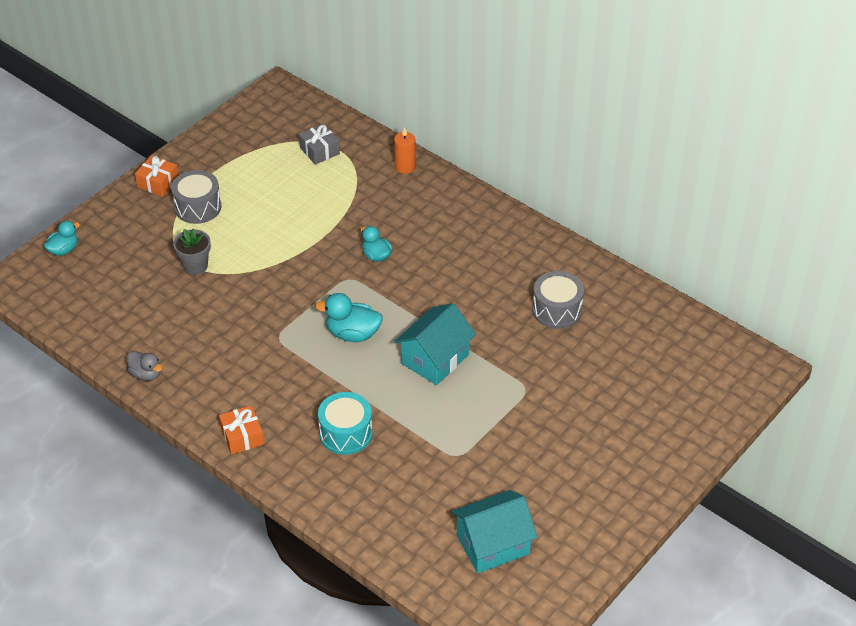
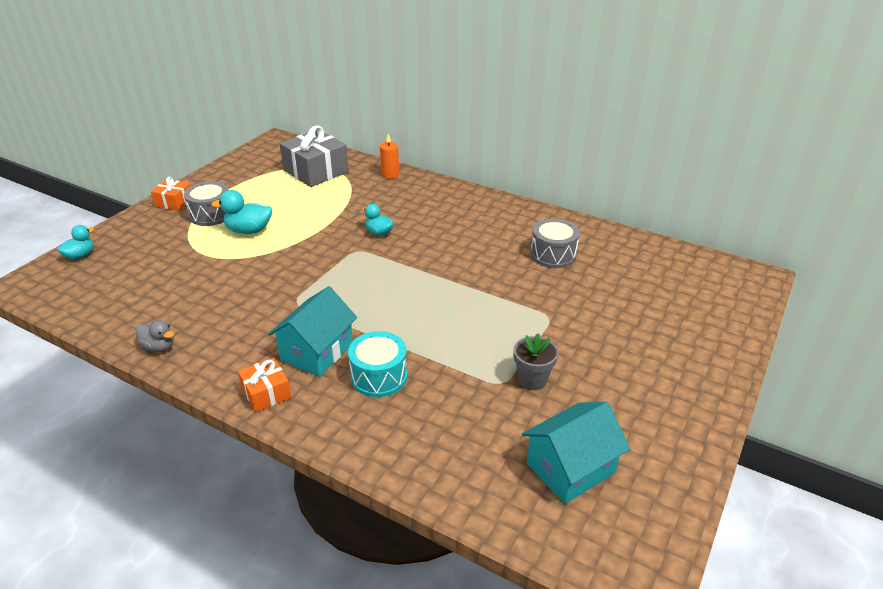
camera: 10 degrees left, 10 degrees down
(195, 266) = (210, 255): grey flower pot -> grey flower pot (532, 380)
(319, 151) = (316, 171): grey gift -> grey gift, size x1.88
(353, 334) = (369, 291): turquoise duck -> turquoise duck (249, 230)
(435, 359) = (453, 302): turquoise house -> turquoise house (317, 351)

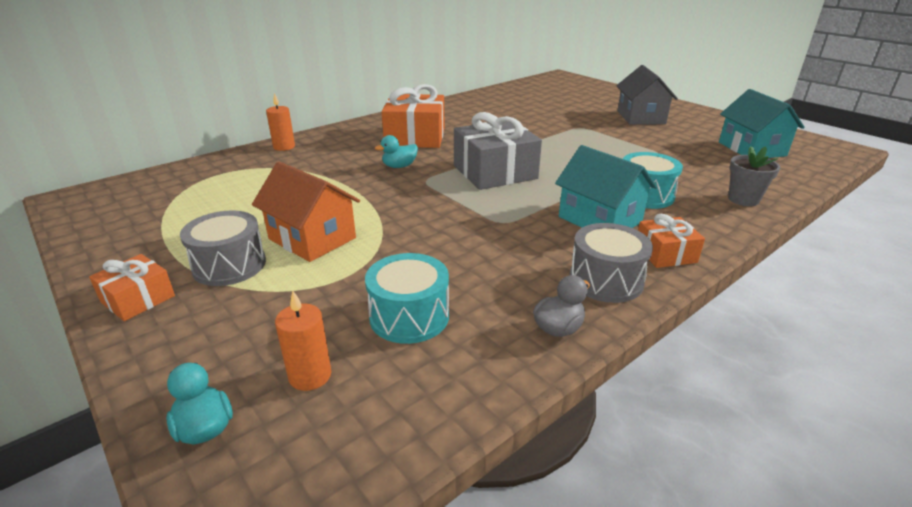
camera: 70 degrees left, 5 degrees down
(114, 271) = (310, 375): none -> orange candle
(166, 288) = (409, 316): none -> turquoise drum
(249, 230) = (312, 238): turquoise duck -> orange house
(316, 171) = (213, 182): grey gift -> grey gift (495, 172)
(449, 224) = (415, 137): none -> orange gift
(532, 380) = (656, 144): grey flower pot -> grey flower pot (743, 199)
(553, 255) = (497, 113): grey drum -> grey drum (606, 280)
(626, 362) = (641, 117): none -> grey house

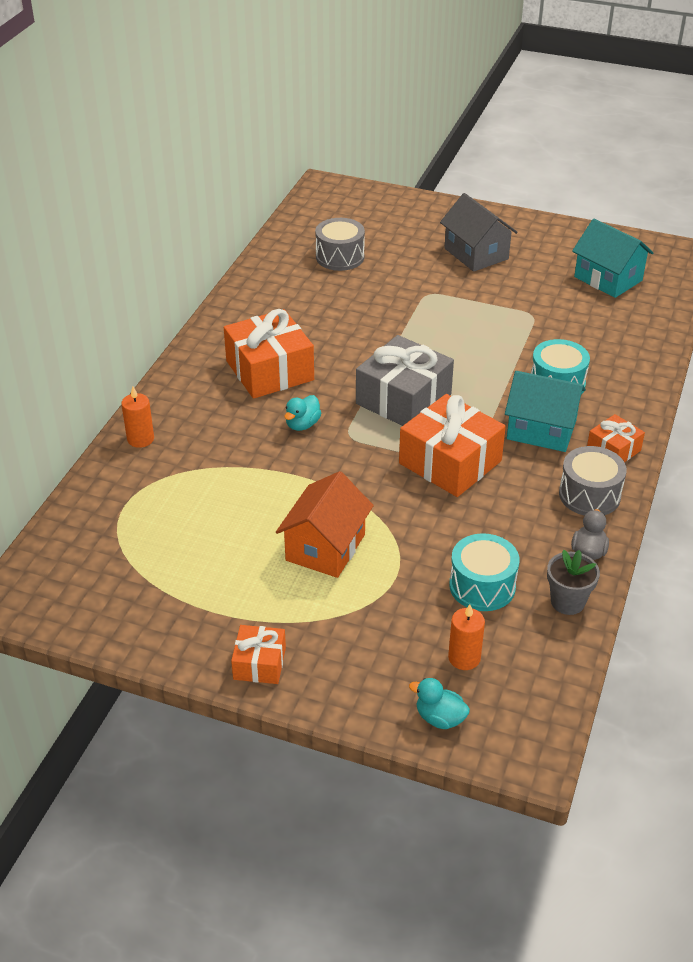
camera: 30 degrees left, 10 degrees up
(229, 265) = (290, 603): grey drum -> grey drum (340, 257)
(312, 238) = (325, 547): orange house -> orange house turned 75 degrees counterclockwise
(488, 217) = (450, 462): none -> orange gift
(743, 199) = (636, 360): grey flower pot -> grey flower pot (567, 602)

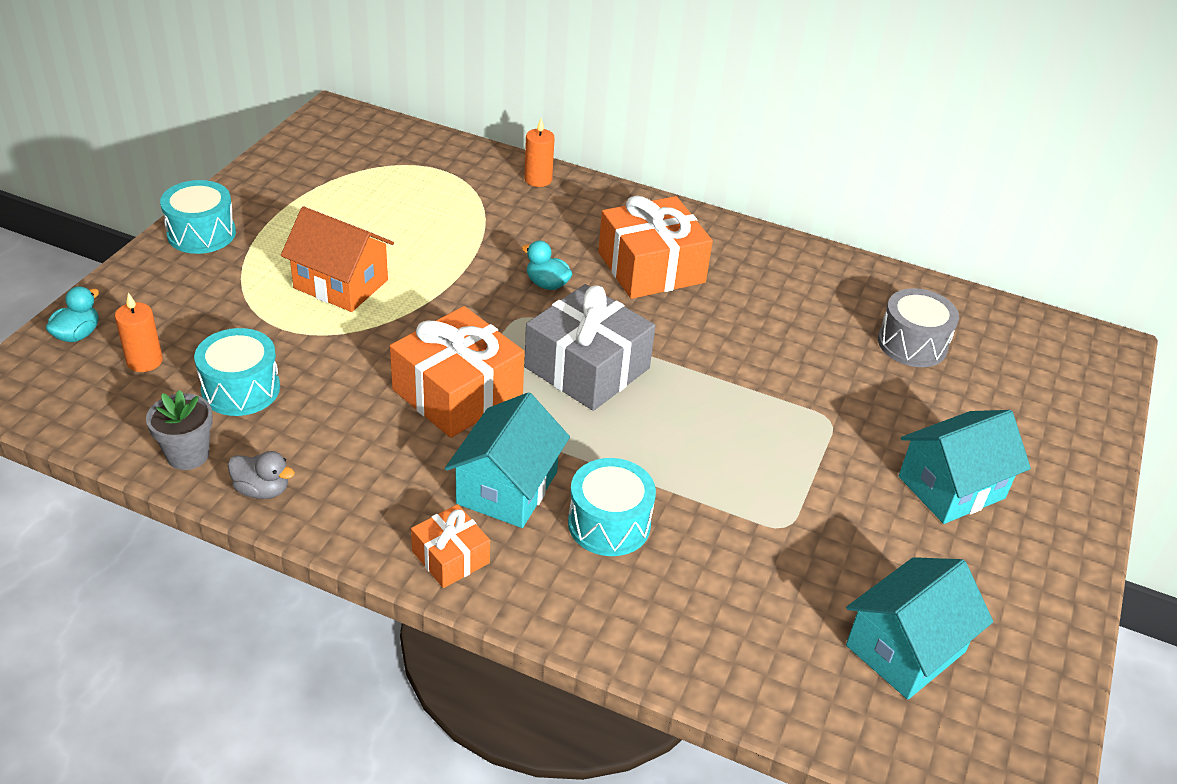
camera: 90 degrees right, 0 degrees up
(259, 663) = (201, 233): orange gift -> turquoise drum
(476, 254) = (951, 487): grey house -> turquoise house
(589, 495) = (365, 512): grey drum -> none

